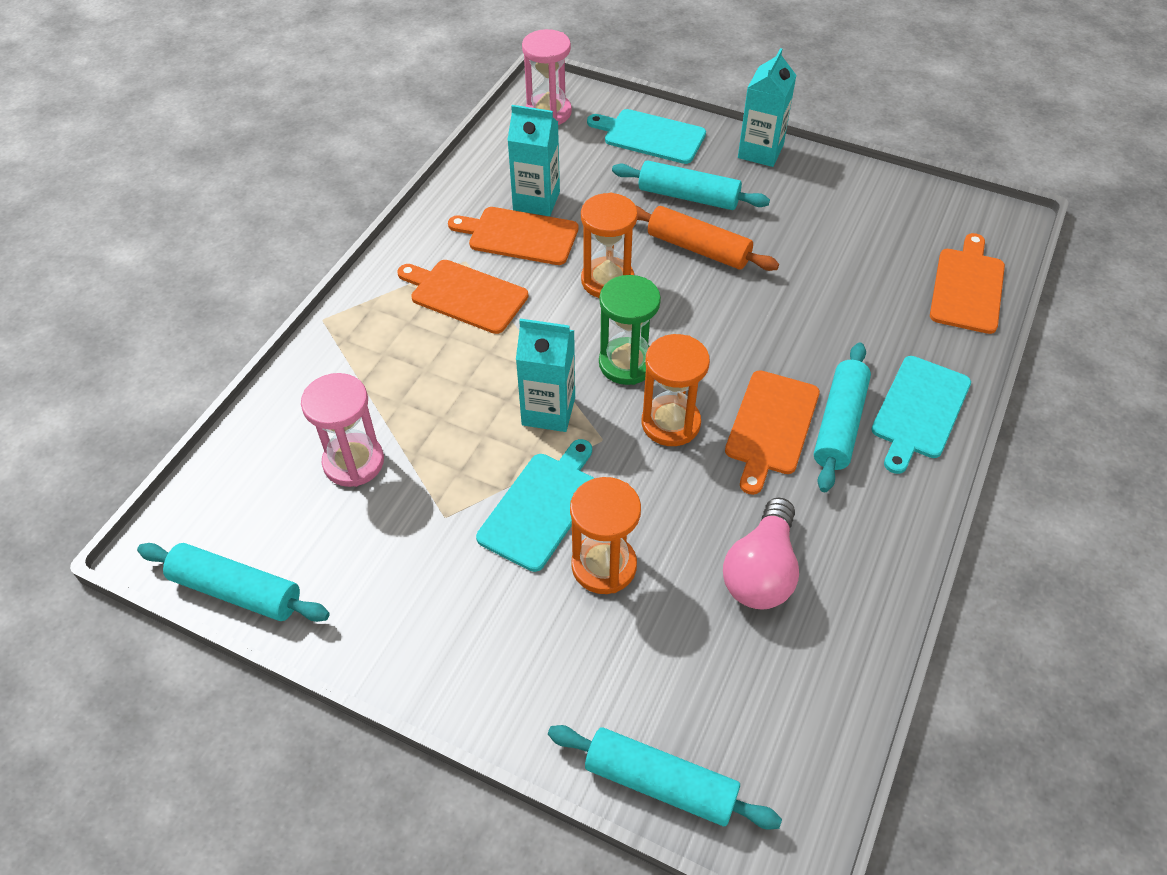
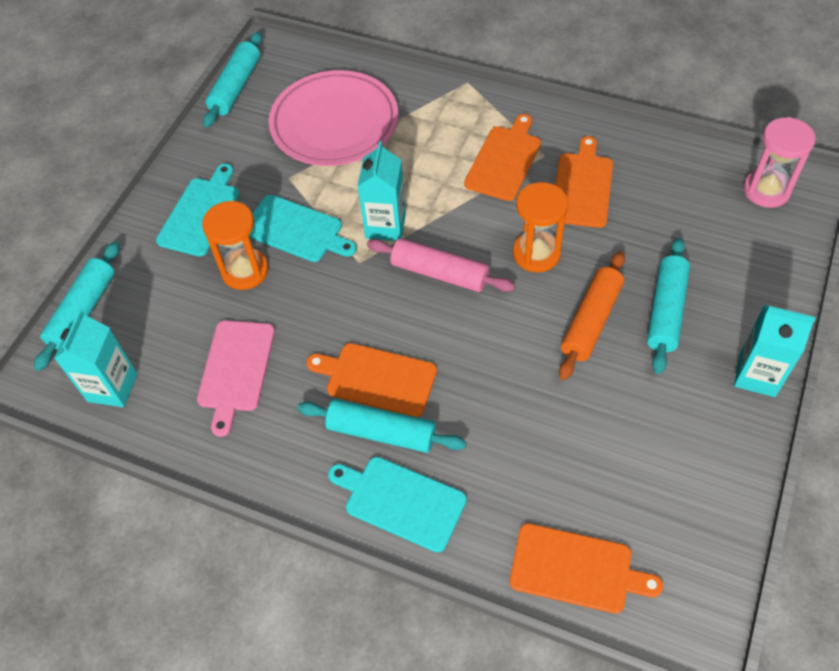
camera: 90 degrees right, 5 degrees up
(353, 462) = (334, 123): pink hourglass -> pink plate
(536, 201) = (631, 194): turquoise carton -> turquoise carton (112, 387)
(627, 363) = (439, 273): green hourglass -> pink rolling pin
(650, 136) = (754, 275): turquoise cutting board -> turquoise cutting board (200, 213)
(670, 423) = (377, 306): orange hourglass -> none
(761, 571) = (236, 370): pink light bulb -> pink cutting board

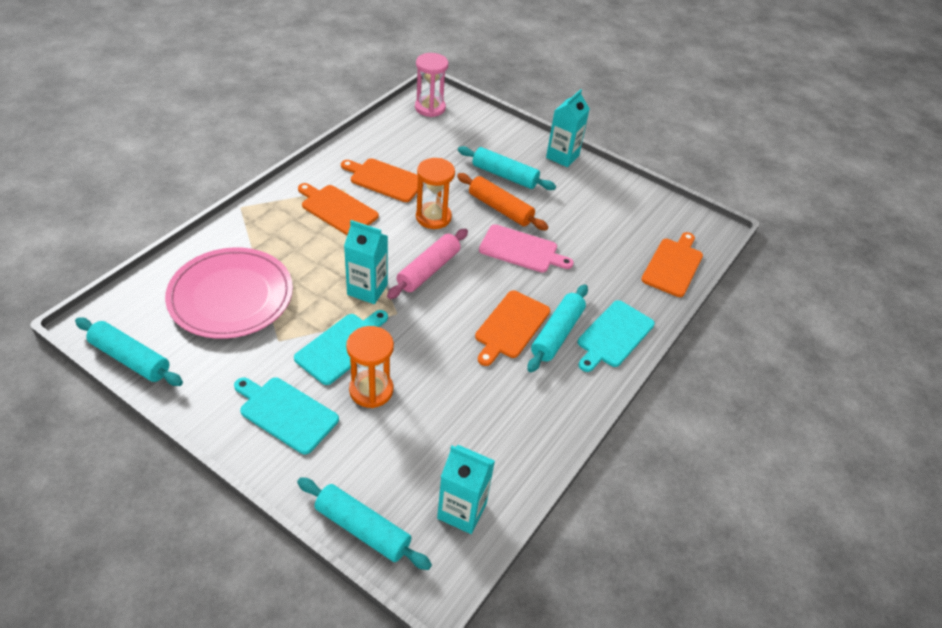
camera: 85 degrees left, 10 degrees down
(236, 370) = (473, 413): pink cutting board -> pink cutting board (521, 250)

